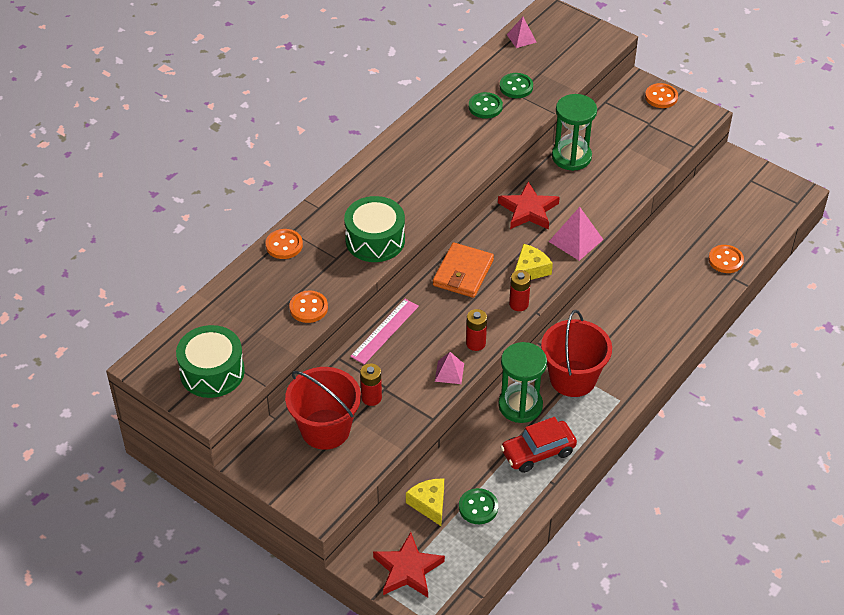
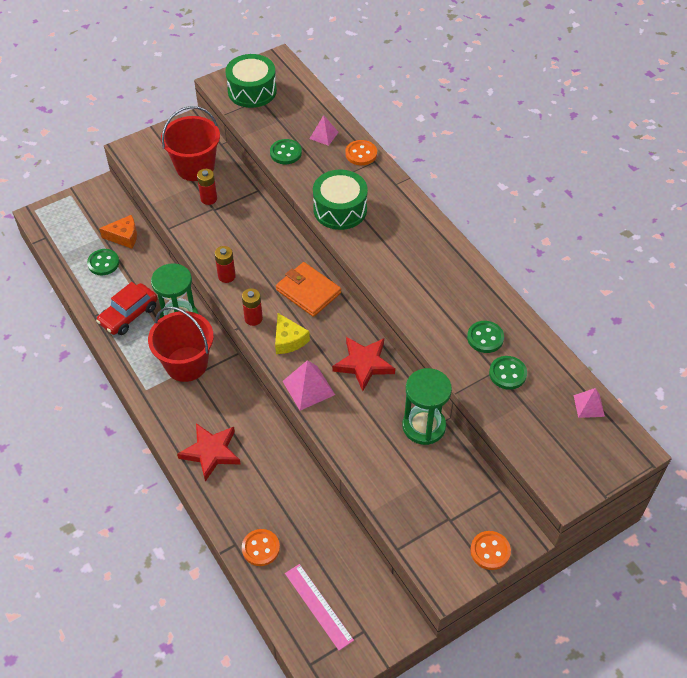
camera: 110 degrees right, 5 degrees up
(308, 308) = (286, 153): orange button -> green button
(384, 331) = (270, 223): pink ruler -> pink ruler (318, 606)
(408, 569) = (80, 210): red star -> red star (211, 452)
(429, 504) = (124, 236): yellow cheese -> orange cheese
(449, 372) = (206, 251): pink pyramid -> pink pyramid (324, 135)
(538, 452) = (129, 315): red car -> red car turned 135 degrees counterclockwise

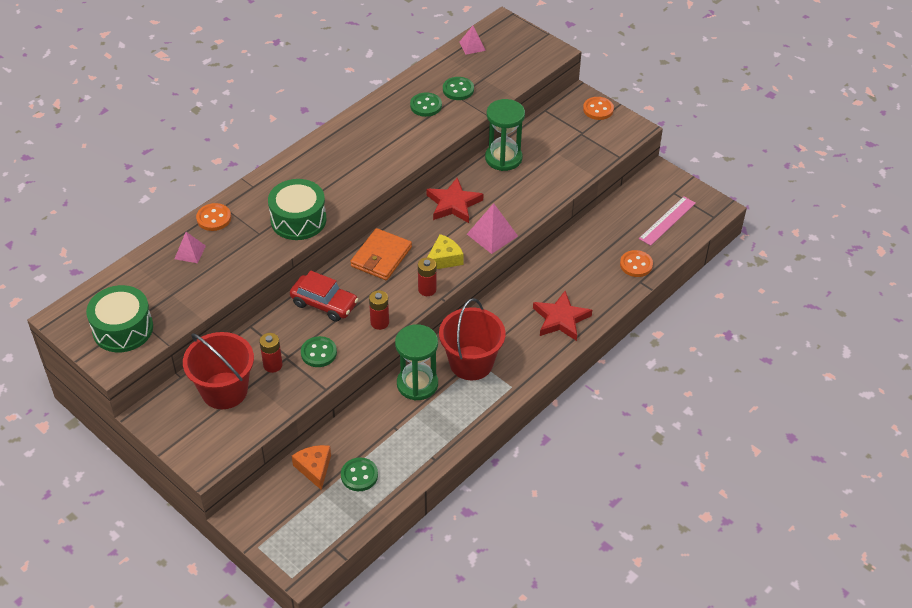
camera: 105 degrees left, 5 degrees down
(129, 315) = (425, 429): red car -> red car (324, 304)
(286, 153) = (224, 277): green button -> green button (318, 353)

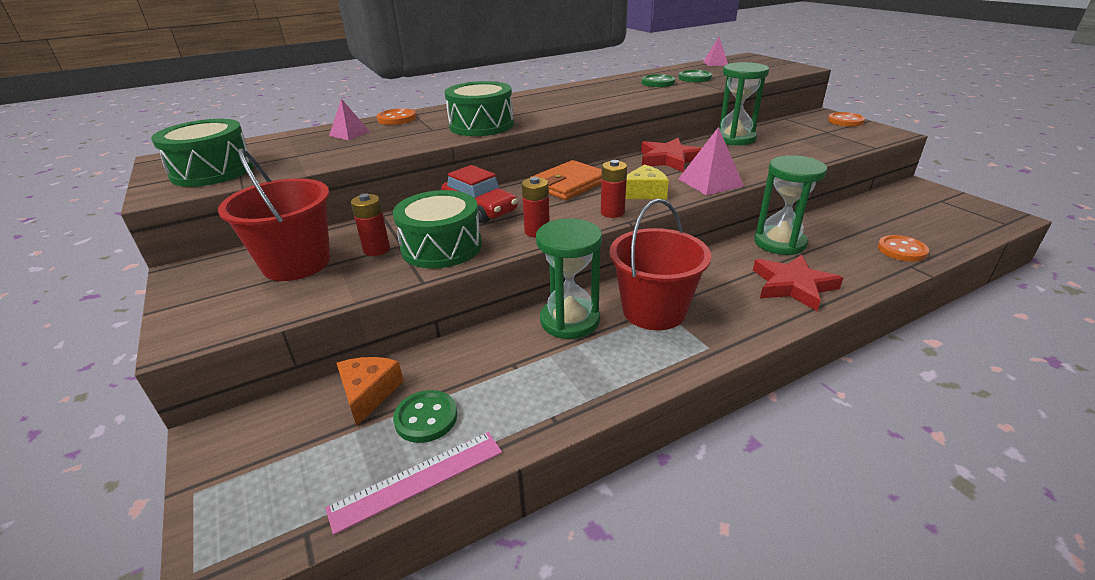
camera: 20 degrees right, 15 degrees down
(318, 353) = (441, 247): green button -> green drum
(550, 272) = (779, 243): none -> green hourglass
(667, 221) = (938, 220): pink ruler -> pink ruler (417, 479)

